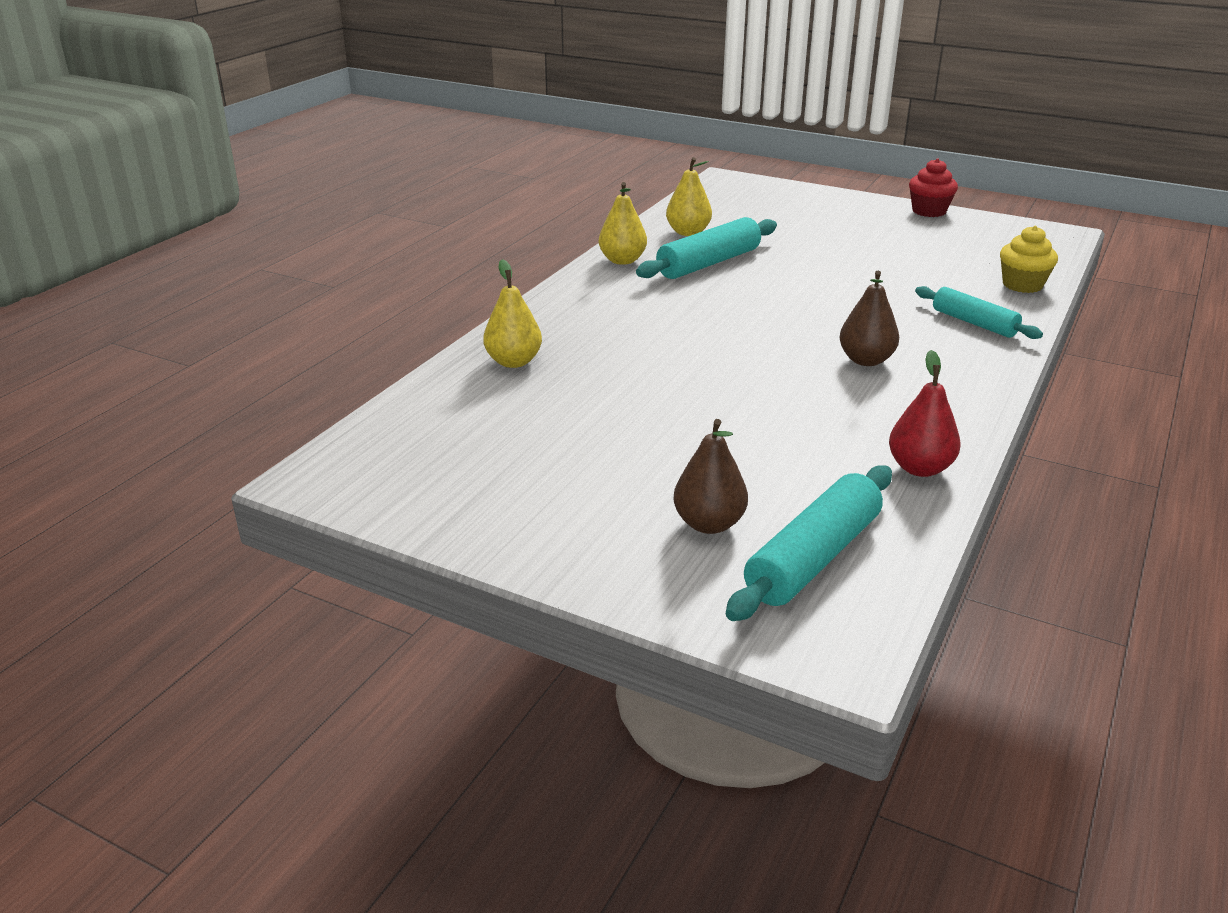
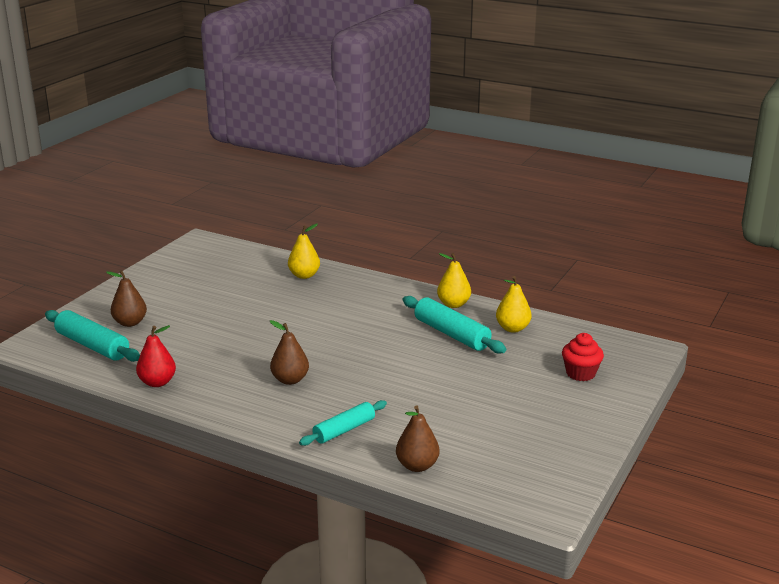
camera: 90 degrees right, 5 degrees down
(929, 211) = (593, 444): red cupcake -> red cupcake (580, 373)
(1022, 285) = (417, 466): yellow cupcake -> brown pear

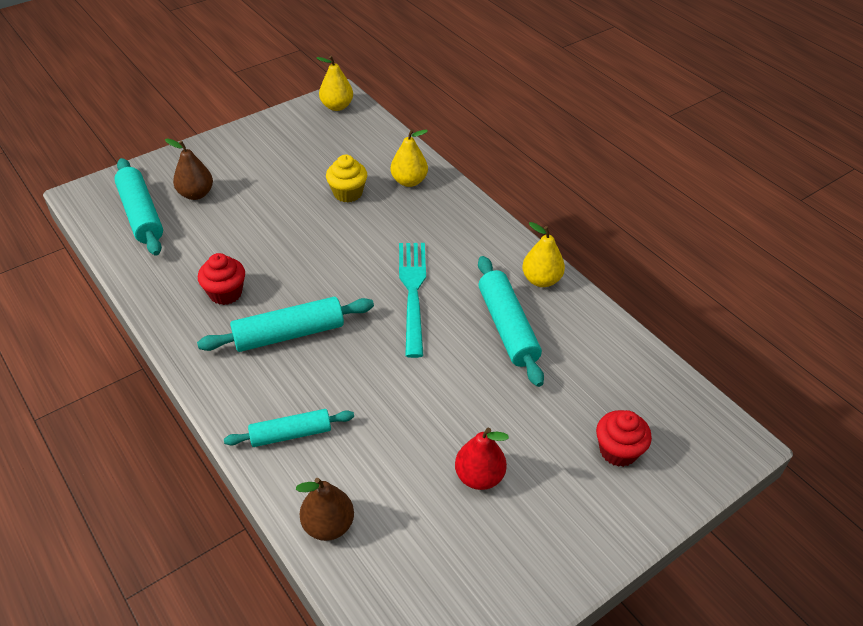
camera: 25 degrees right, 20 degrees up
(157, 382) = (162, 288): red pear -> red pear (479, 477)
(215, 371) = (225, 293): none -> red cupcake
(261, 293) = (347, 193): none -> yellow cupcake
(290, 380) = (289, 334): brown pear -> turquoise rolling pin
(364, 334) = (412, 292): none -> turquoise fork
(512, 328) = (584, 343): yellow pear -> yellow pear (337, 106)

